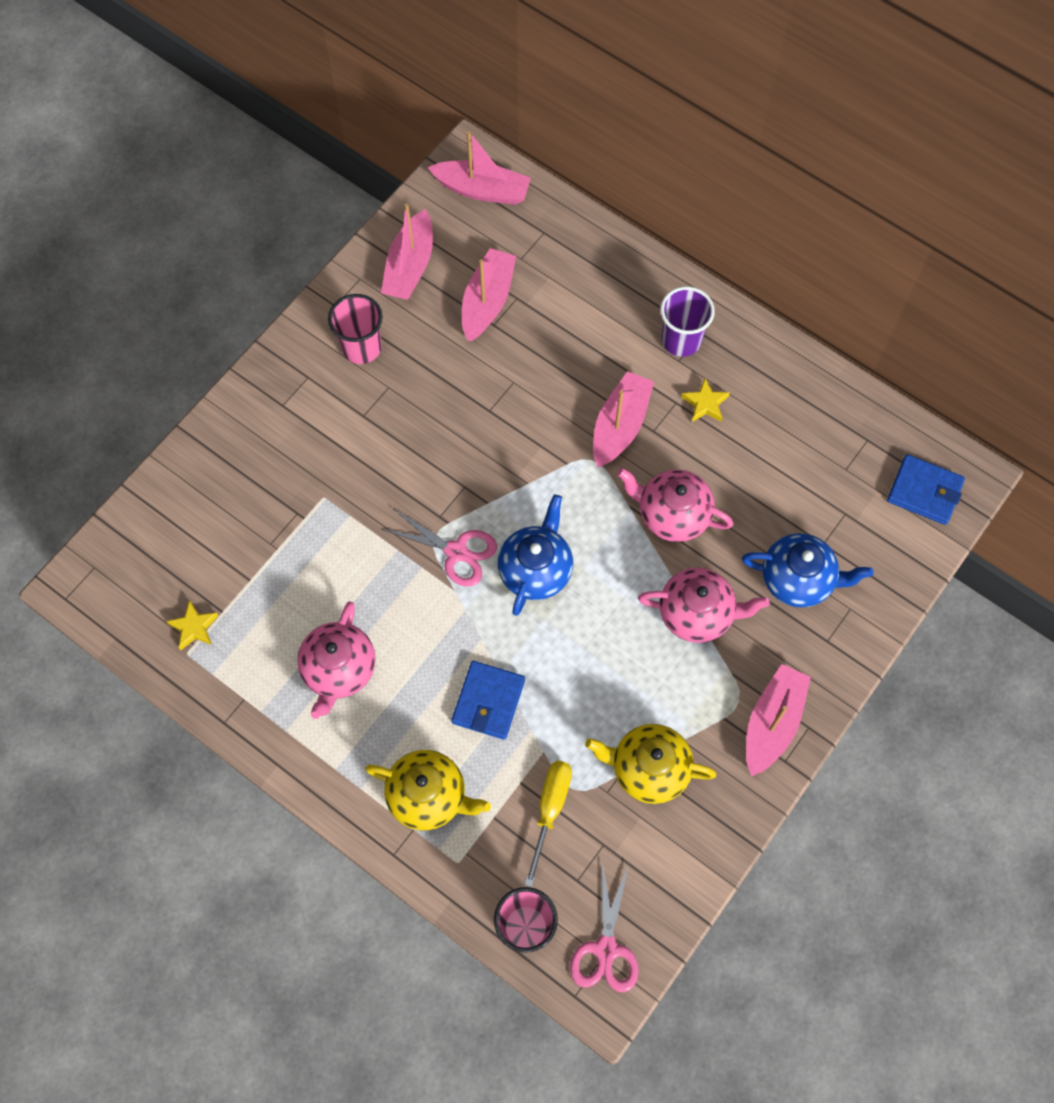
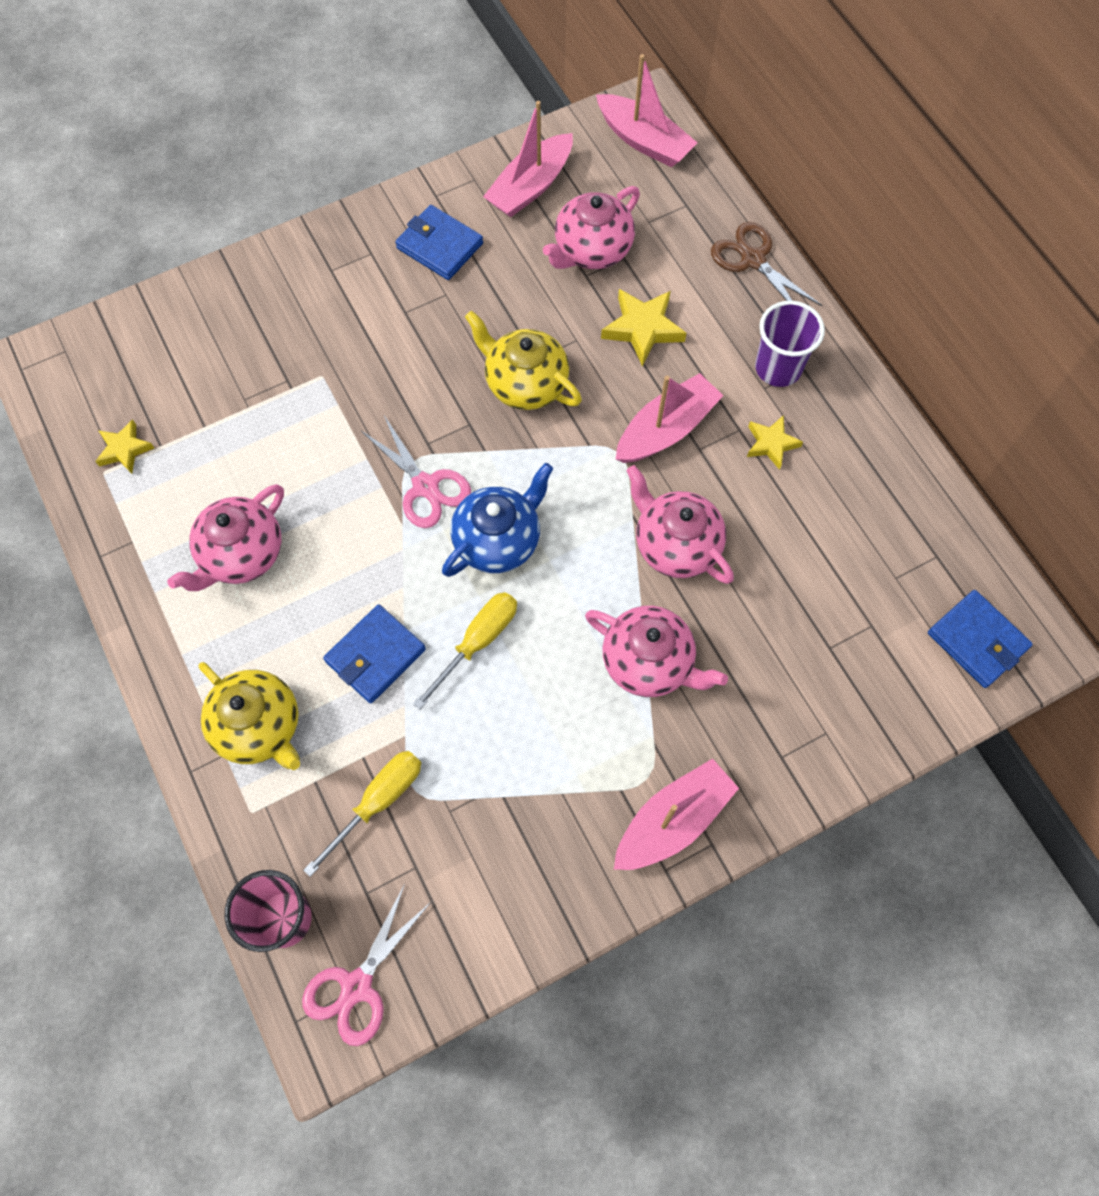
camera: 25 degrees right, 0 degrees up
(361, 347) = (439, 246): pink cup -> blue wallet
(487, 301) = (591, 250): pink boat -> pink teapot
(561, 350) = (643, 328): none -> yellow star
(561, 656) = (477, 642): none -> yellow screwdriver
(618, 258) = (753, 259): none -> brown scissors
(648, 769) = (508, 807): yellow teapot -> yellow teapot (525, 383)
(798, 579) = (782, 675): blue teapot -> none

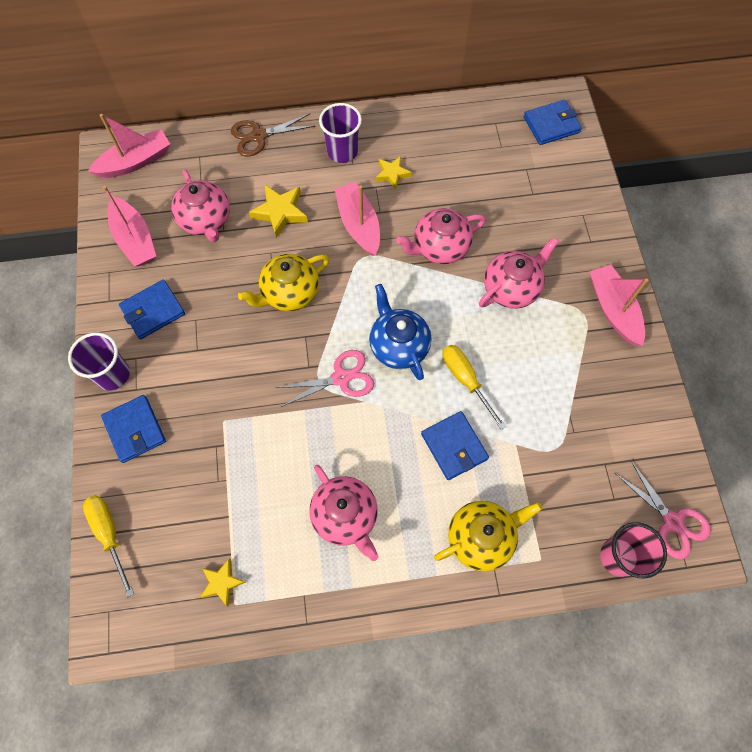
camera: 70 degrees left, 0 degrees up
(280, 290) = (135, 430): none -> blue wallet
(341, 239) = (112, 374): none -> purple cup
(378, 801) = (556, 474): yellow screwdriver -> yellow screwdriver (109, 534)

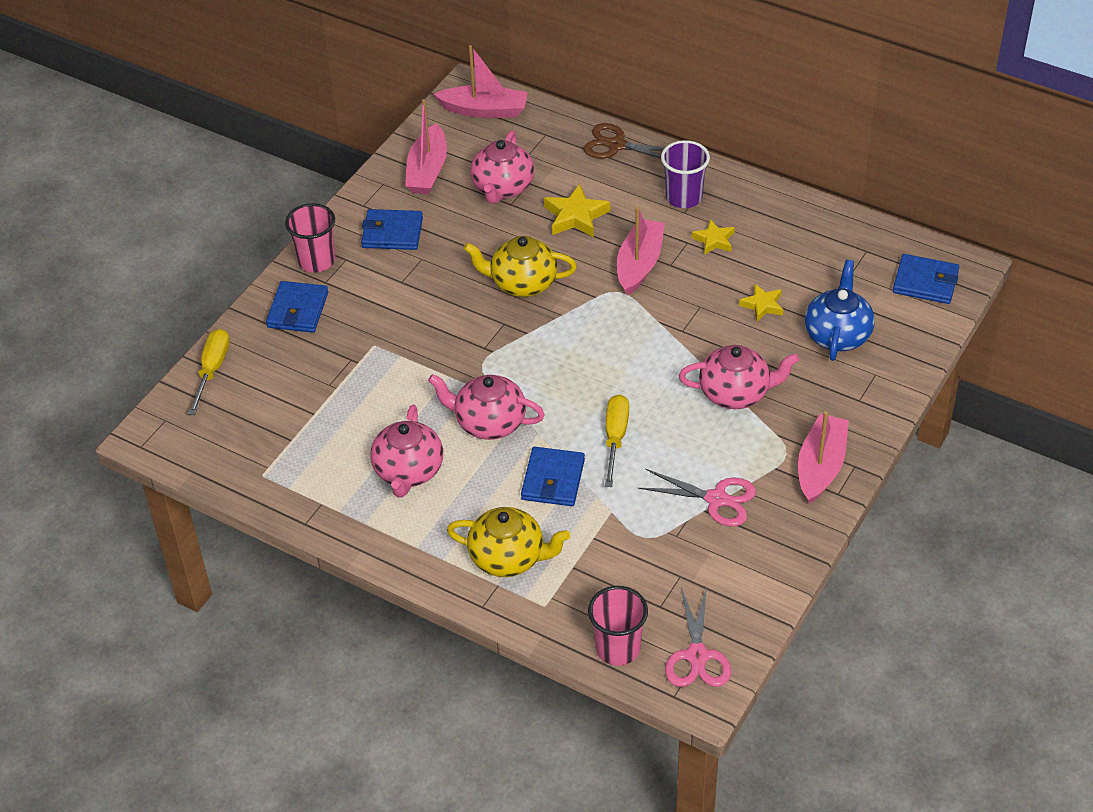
camera: 40 degrees right, 20 degrees down
(112, 374) = (316, 261): purple cup -> pink cup
(222, 582) = (266, 455): yellow star -> yellow star (762, 305)
(341, 378) = (504, 372): pink scissors -> pink scissors (716, 499)
(398, 345) = (580, 377): blue teapot -> blue teapot (837, 335)
(439, 247) = (699, 323): pink teapot -> pink teapot (489, 422)

